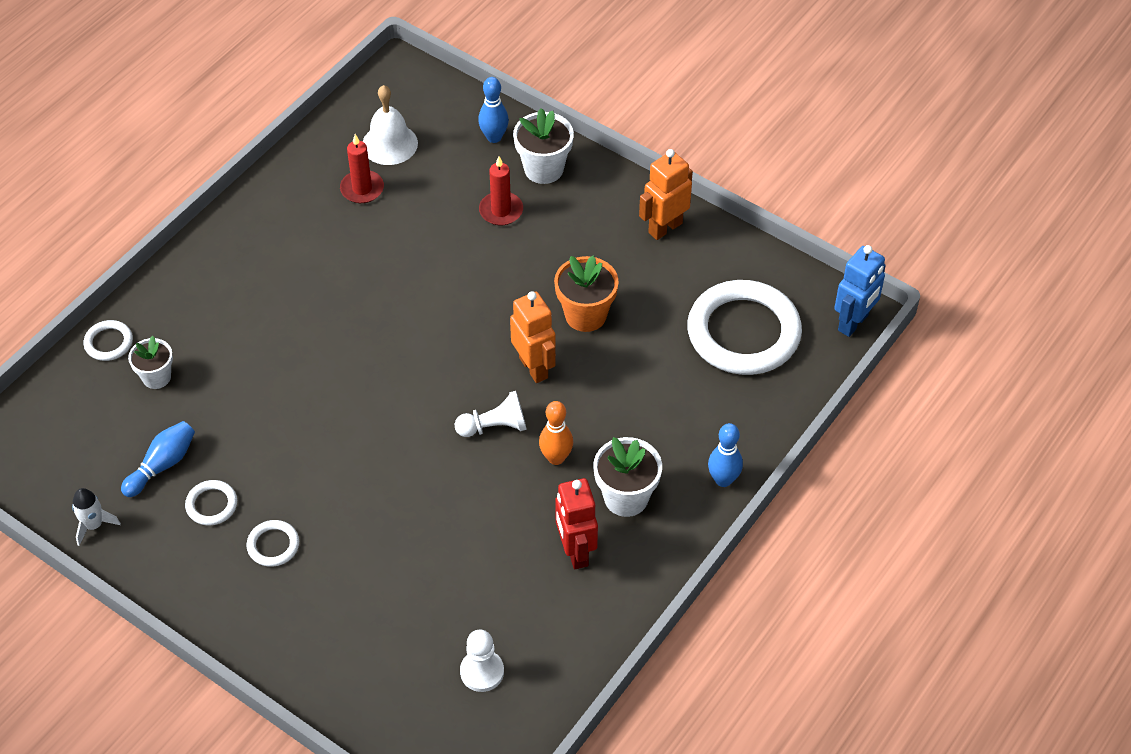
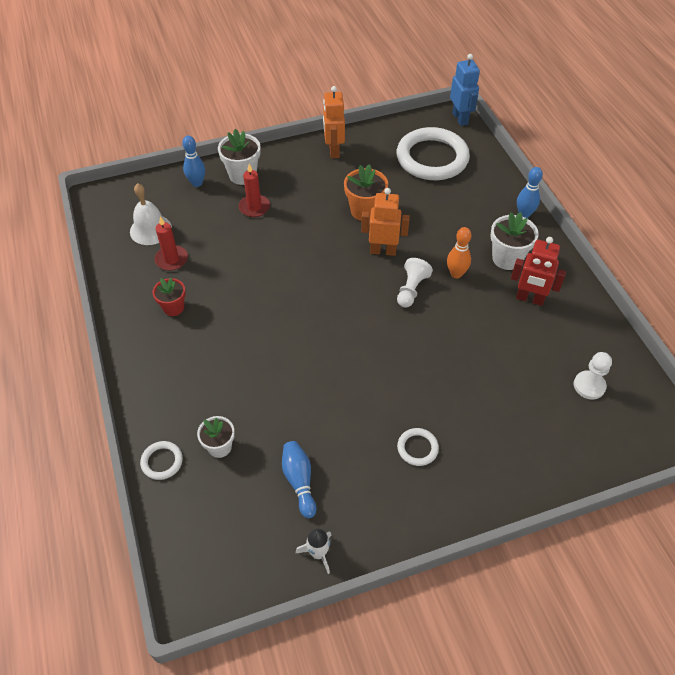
camera: 55 degrees left, 0 degrees up
(211, 505) = (357, 468): white ring -> none
(298, 233) = (173, 307): none -> red flower pot

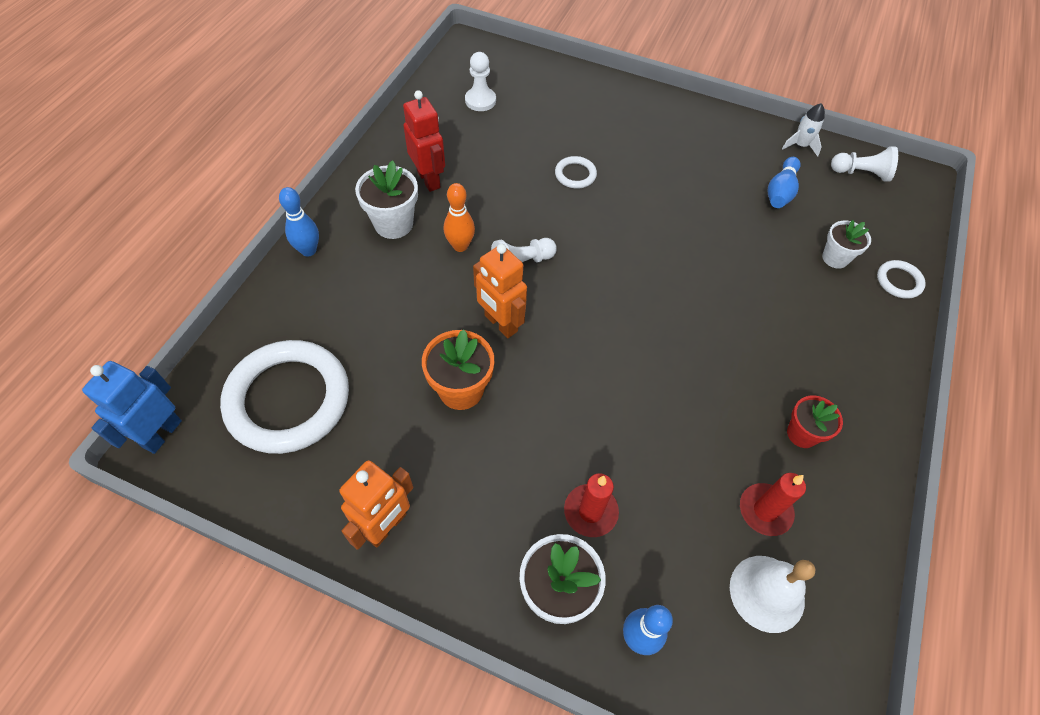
camera: 140 degrees left, 5 degrees up
(247, 561) = (861, 173): none -> white pawn
(417, 448) = (662, 151): white ring -> white ring (575, 174)

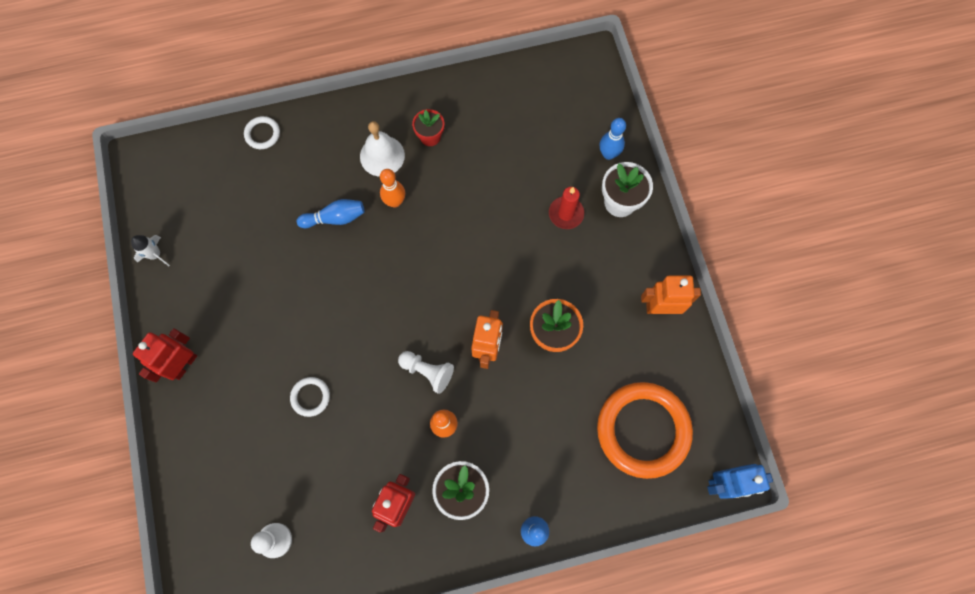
camera: 125 degrees left, 15 degrees up
(288, 399) = (643, 430): white ring -> orange ring
(675, 117) = (184, 364): none -> red robot
(733, 347) = (395, 201): none -> orange bowling pin
(765, 510) = (494, 132): red candle -> none
(767, 593) = (539, 111): white bell -> white bell (382, 156)
(780, 192) = (222, 243): blue bowling pin -> blue bowling pin (335, 218)
(835, 258) = (268, 179): white flower pot -> none
(861, 173) = (161, 199): white pawn -> none

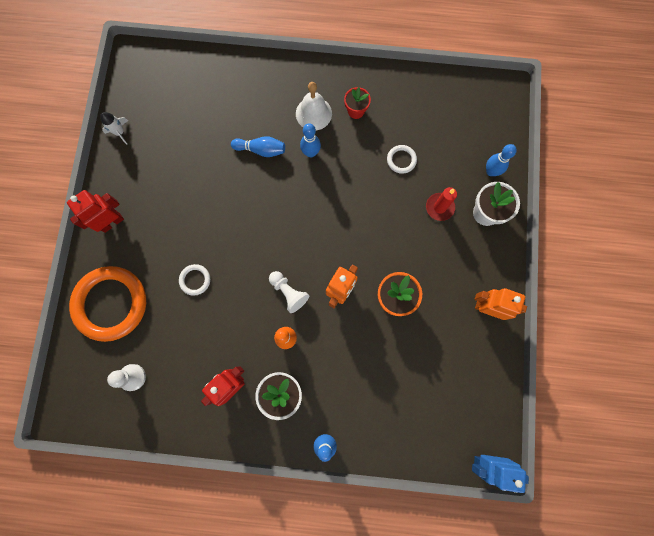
camera: 20 degrees right, 5 degrees up
(262, 134) = (229, 66): white ring -> white ring (401, 160)
(395, 201) = (310, 152): orange bowling pin -> blue bowling pin
(643, 430) = (437, 398): orange ring -> orange ring (111, 304)

